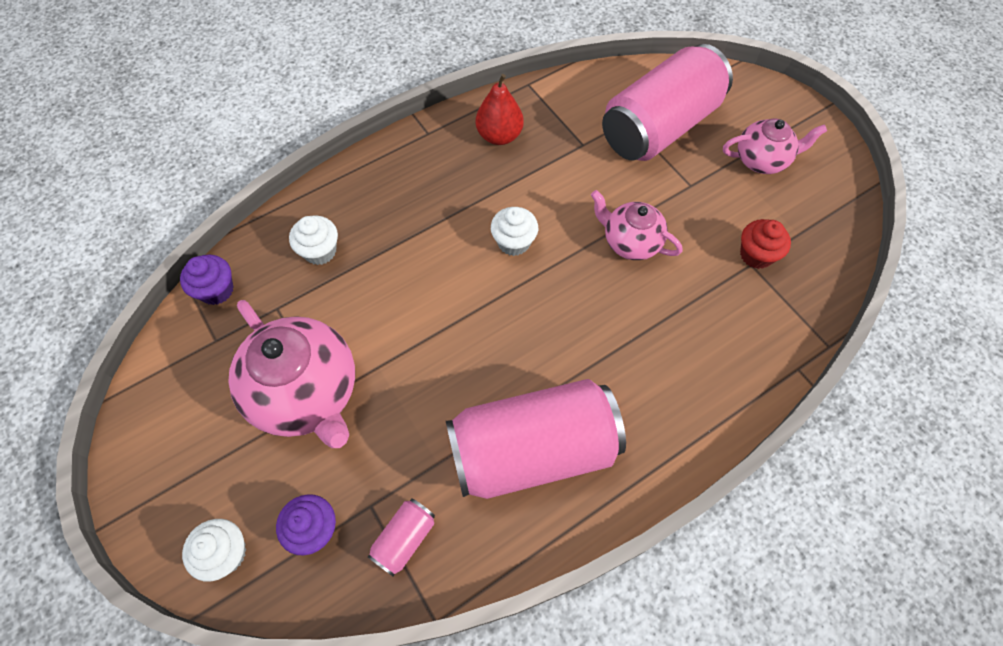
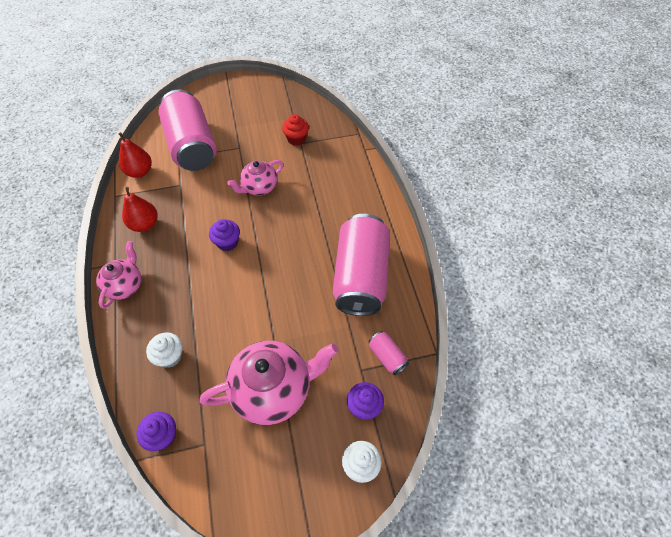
camera: 70 degrees left, 5 degrees down
(514, 242) = (227, 242): white cupcake -> purple cupcake
(580, 91) = (140, 172): none -> red pear
(762, 160) = (242, 113): pink teapot -> pink teapot (125, 285)

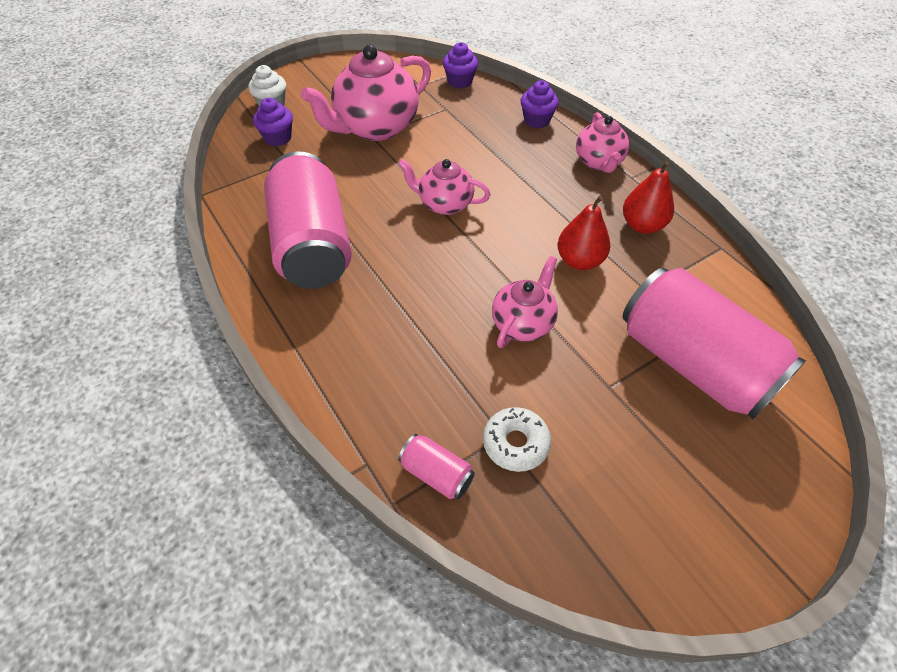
camera: 160 degrees right, 5 degrees down
(140, 172) = (727, 291): red pear -> red pear (579, 261)
(170, 356) = (496, 124): white cupcake -> none
(227, 242) = (515, 235): purple cupcake -> purple cupcake (537, 120)
(258, 282) = (444, 204): none -> pink teapot
(296, 139) = (515, 443): red cupcake -> white donut
(387, 356) = (260, 178): pink can -> pink can (436, 474)

